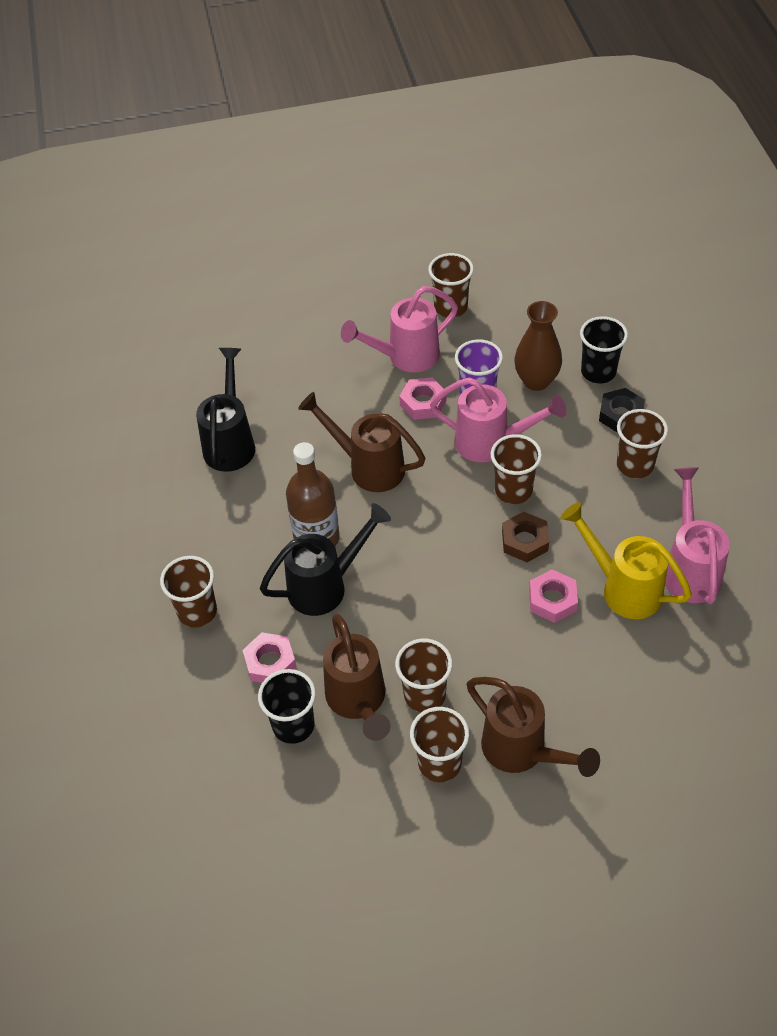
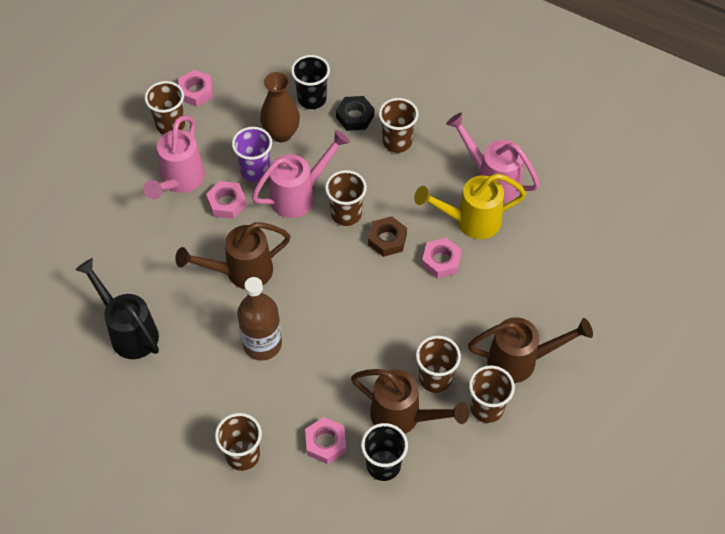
camera: 50 degrees left, 5 degrees up
(326, 585) = (303, 367): black watering can -> none
(503, 295) = (196, 91): none -> pink nut

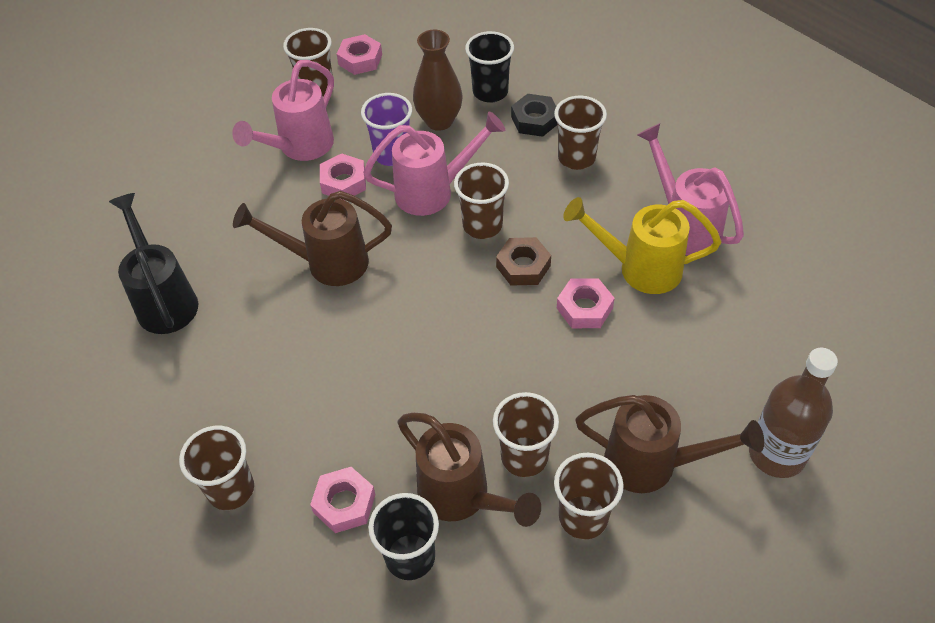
camera: 20 degrees right, 5 degrees down
(262, 344) = (316, 354): brown bottle -> brown bottle (777, 454)

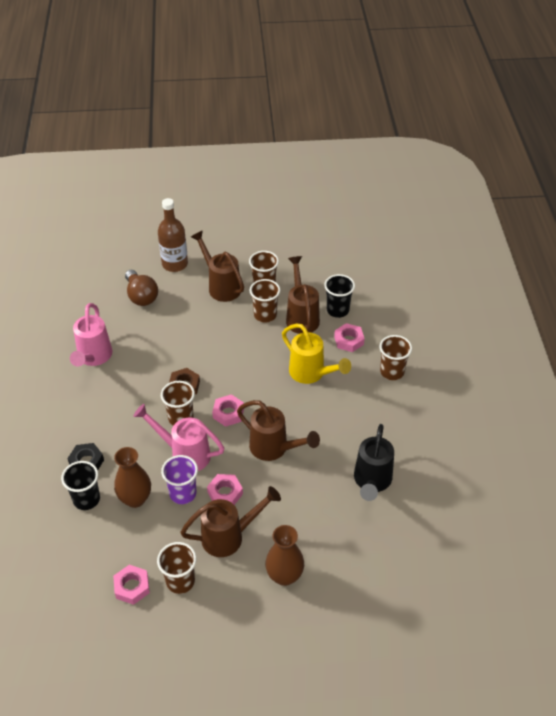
camera: 145 degrees left, 5 degrees down
(208, 149) = (284, 576): none -> brown vase
(299, 148) = (229, 536): pink watering can -> brown watering can
(576, 158) = (94, 424): brown cup -> none
(584, 308) = (180, 351): pink nut -> pink nut (228, 413)
(639, 268) = (137, 352): yellow watering can -> yellow watering can (311, 374)
(747, 356) = (141, 296): none -> brown light bulb

